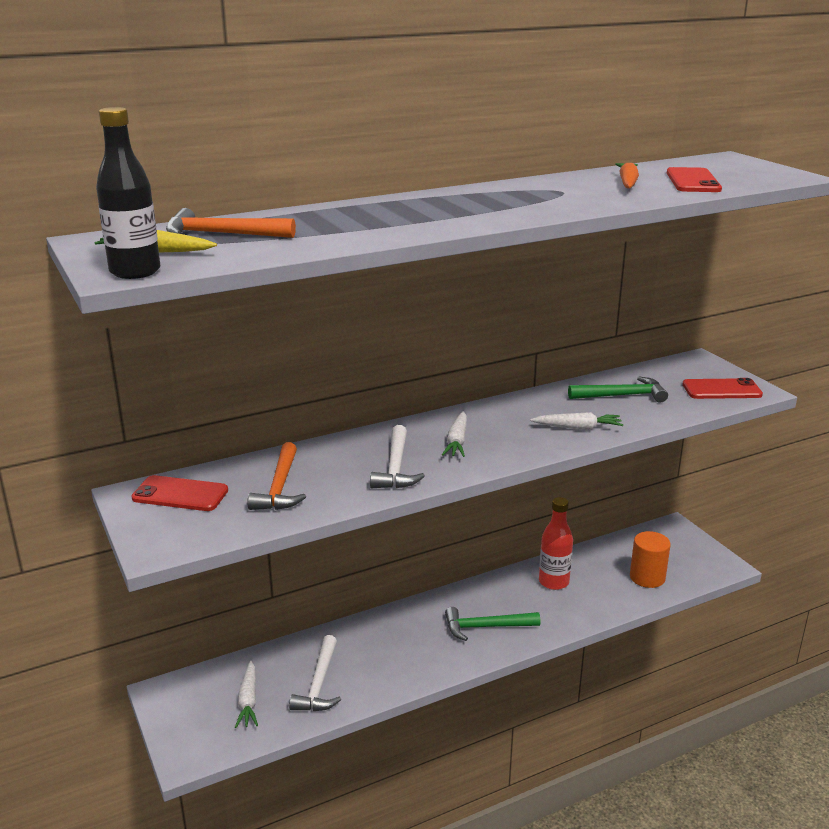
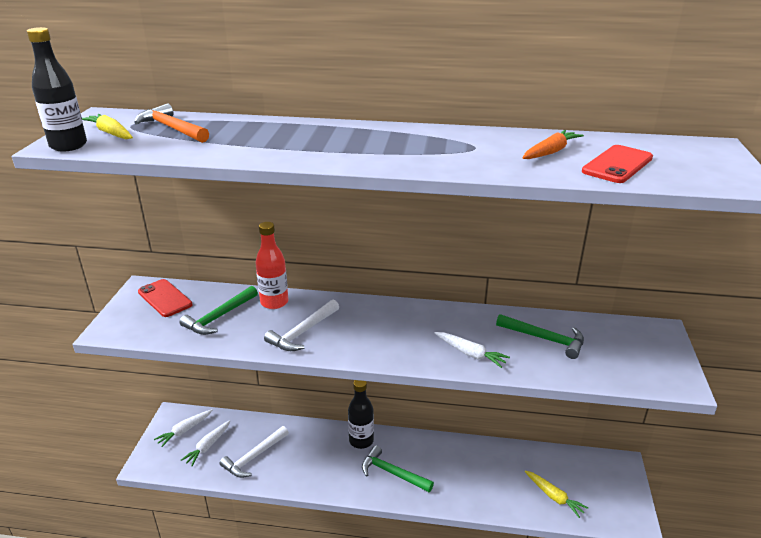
camera: 35 degrees right, 5 degrees up
(280, 487) = (219, 317): orange hammer -> green hammer
(422, 614) = (361, 440): none -> black bottle
(457, 441) = (368, 328): white carrot -> white carrot (184, 430)
(553, 582) = (475, 463): red bottle -> red bottle (274, 302)
(647, 577) = (554, 496): orange cylinder -> yellow carrot
(721, 390) = (645, 368): red phone -> none

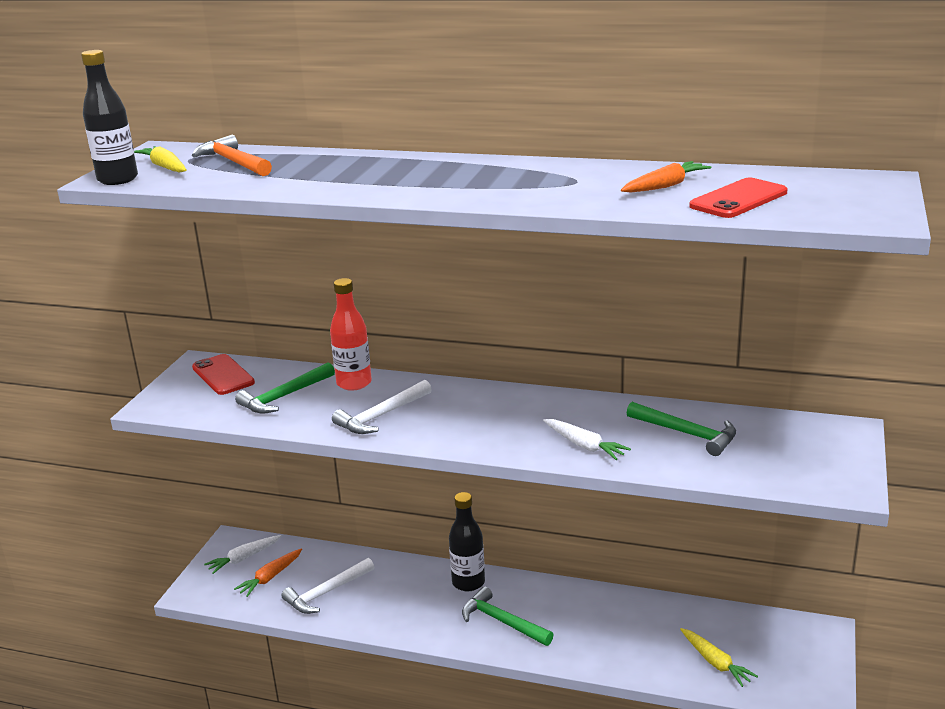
camera: 10 degrees right, 5 degrees down
(208, 446) = (270, 577): white carrot -> orange carrot

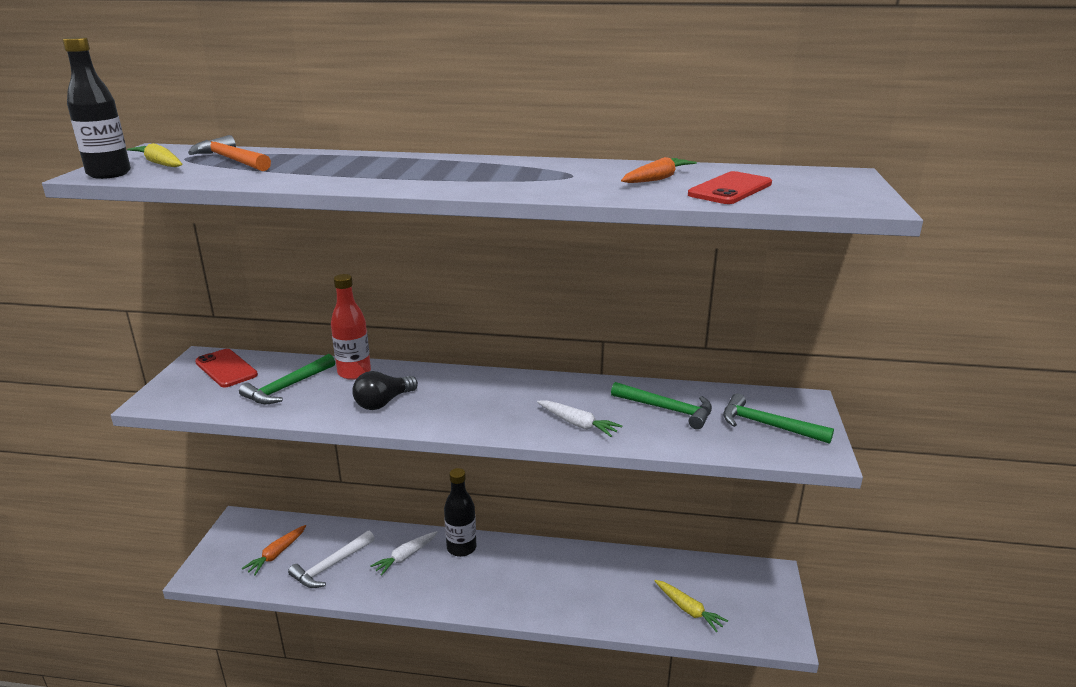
camera: 10 degrees left, 0 degrees up
(244, 558) = (250, 537): white carrot -> white carrot (405, 557)
(381, 416) = (383, 402): white hammer -> black light bulb
(502, 622) = (496, 584): green hammer -> green hammer (768, 425)

